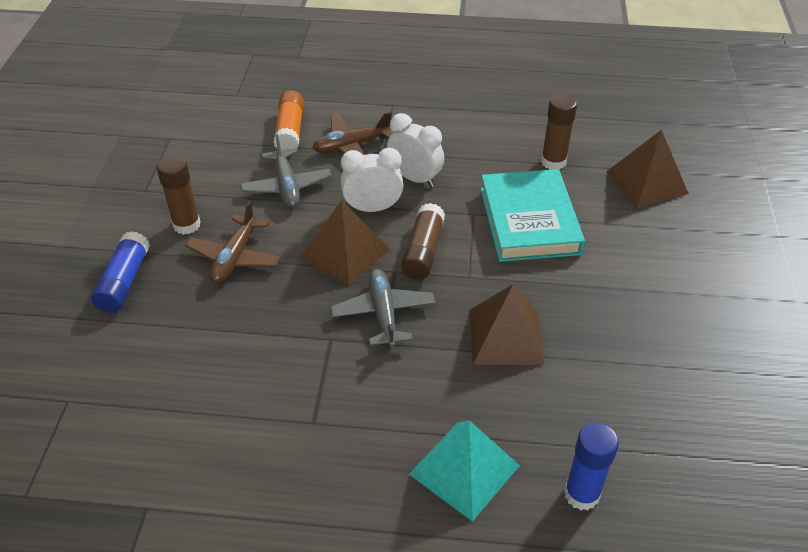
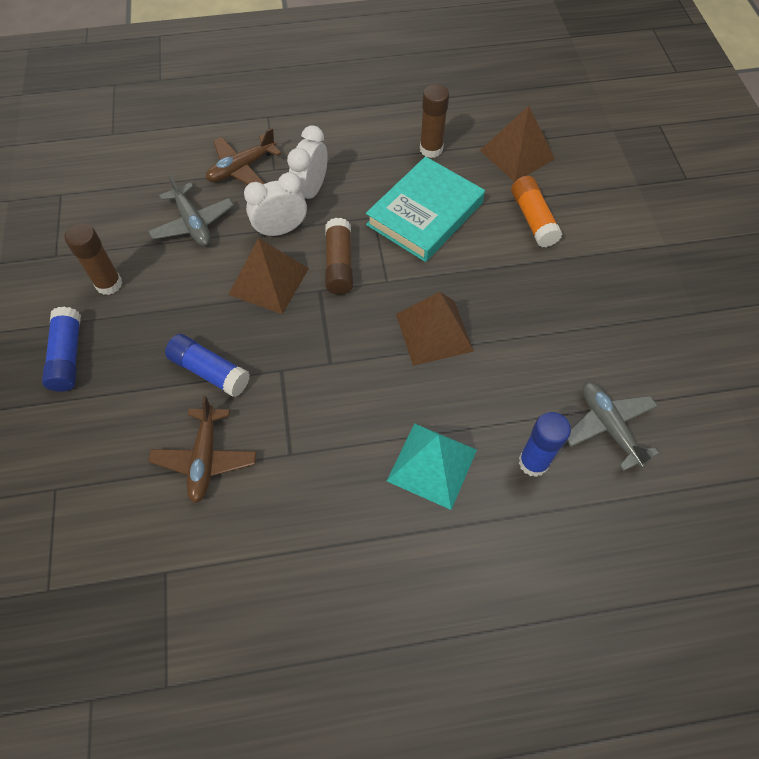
camera: 15 degrees left, 15 degrees up
(235, 257) = (167, 308): brown plane -> brown plane (205, 458)
(257, 324) = (210, 371): none -> blue glue stick
(290, 131) = (177, 163): orange glue stick -> orange glue stick (533, 219)
(383, 313) = (321, 334): grey plane -> grey plane (608, 427)
(415, 178) = (311, 191): white clock -> white clock turned 90 degrees counterclockwise
(529, 221) = (425, 214): turquoise book -> turquoise book turned 60 degrees clockwise

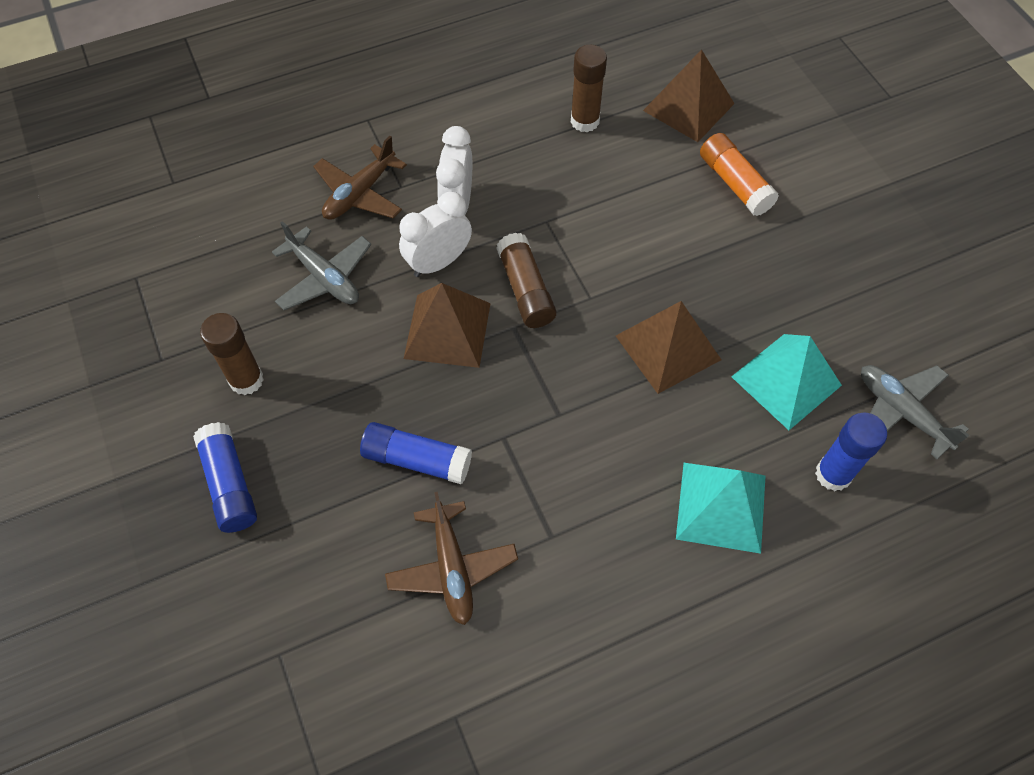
camera: 15 degrees left, 0 degrees up
(425, 214) = (606, 204): turquoise book -> none
(520, 379) = (786, 380): none -> turquoise pyramid

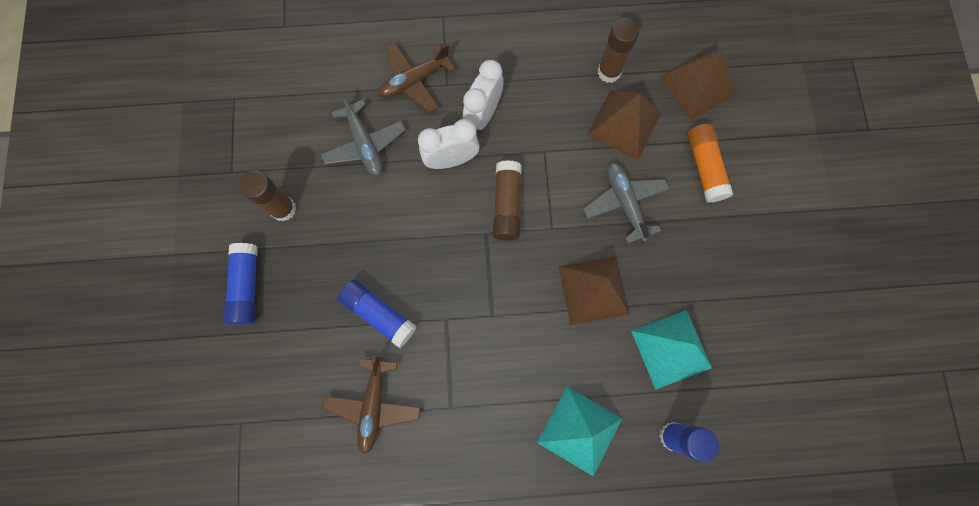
camera: 20 degrees right, 15 degrees up
(447, 330) = (437, 219): brown pyramid -> brown pyramid (623, 124)
(901, 412) = (747, 406): grey plane -> grey plane (624, 203)

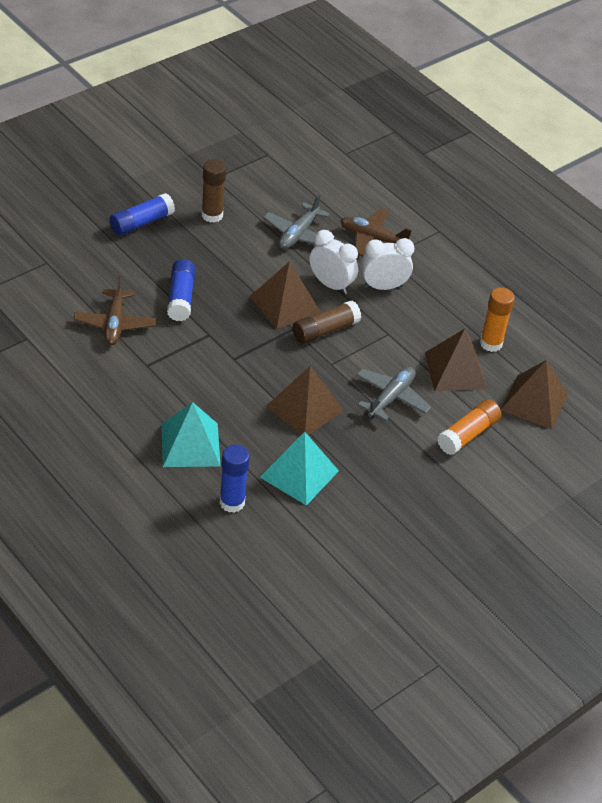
camera: 50 degrees right, 30 degrees down
(374, 405) = (115, 324): brown plane -> brown plane turned 60 degrees counterclockwise
(450, 219) = (284, 304): none -> brown pyramid
(609, 72) = (491, 343): brown glue stick -> orange glue stick

